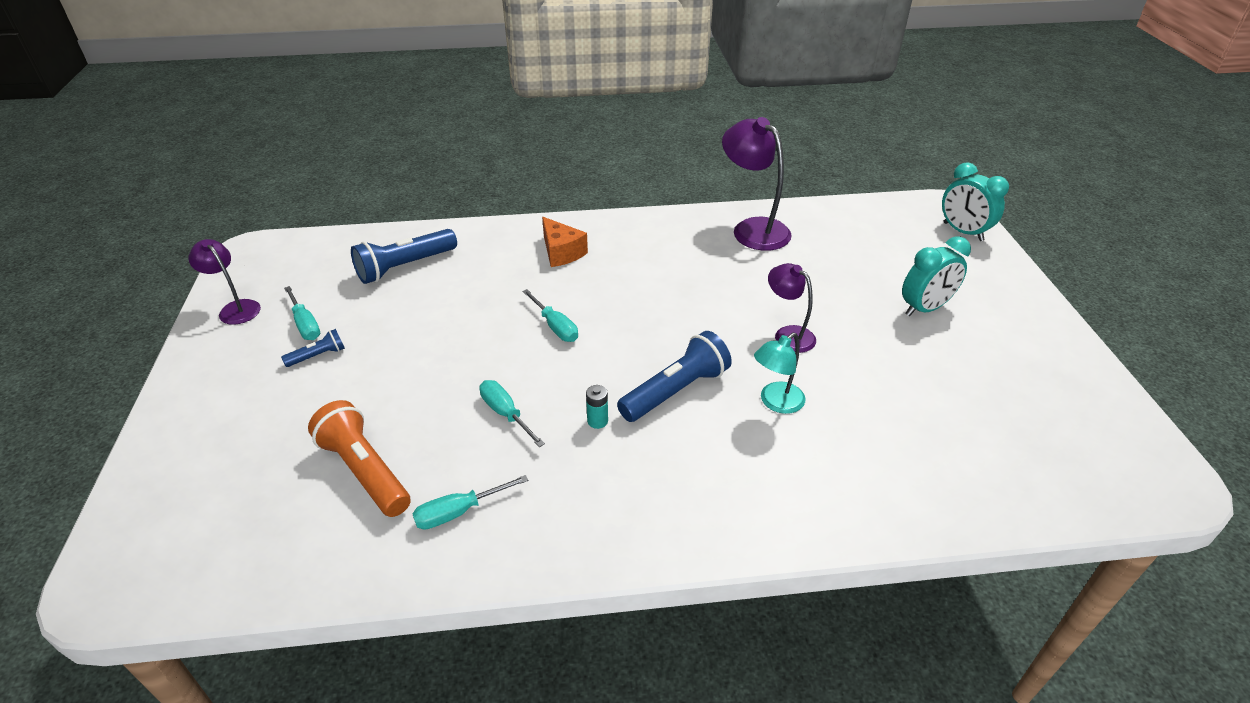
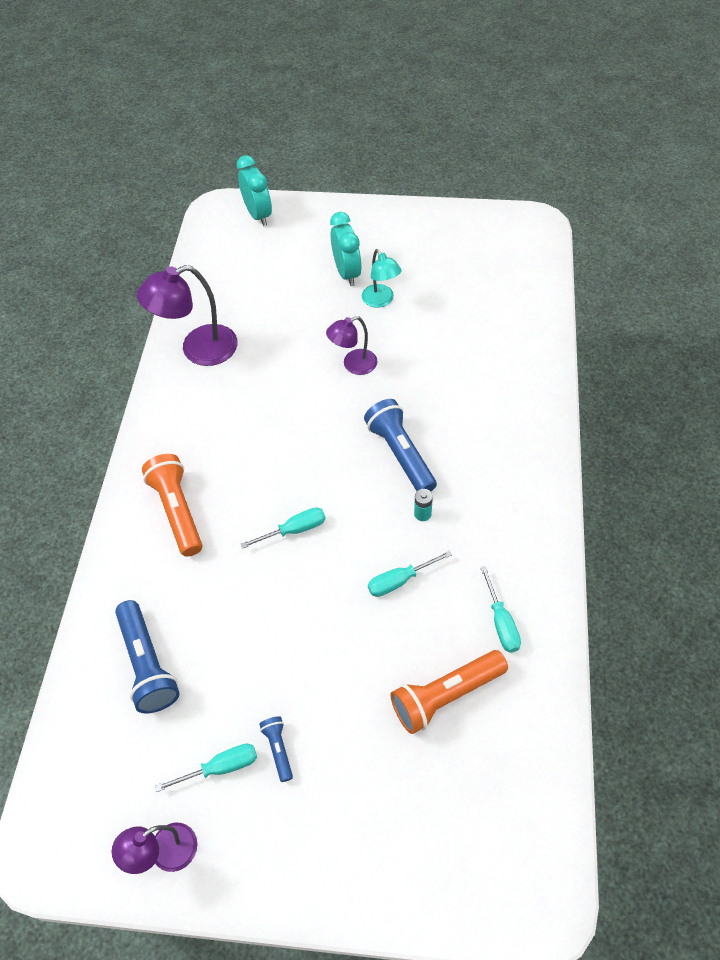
camera: 75 degrees left, 15 degrees up
(561, 252) = (177, 511): orange cheese -> orange flashlight
(776, 402) = (427, 393): turquoise lamp -> turquoise lamp (381, 301)
(962, 232) = (258, 215): turquoise clock -> turquoise clock turned 90 degrees counterclockwise

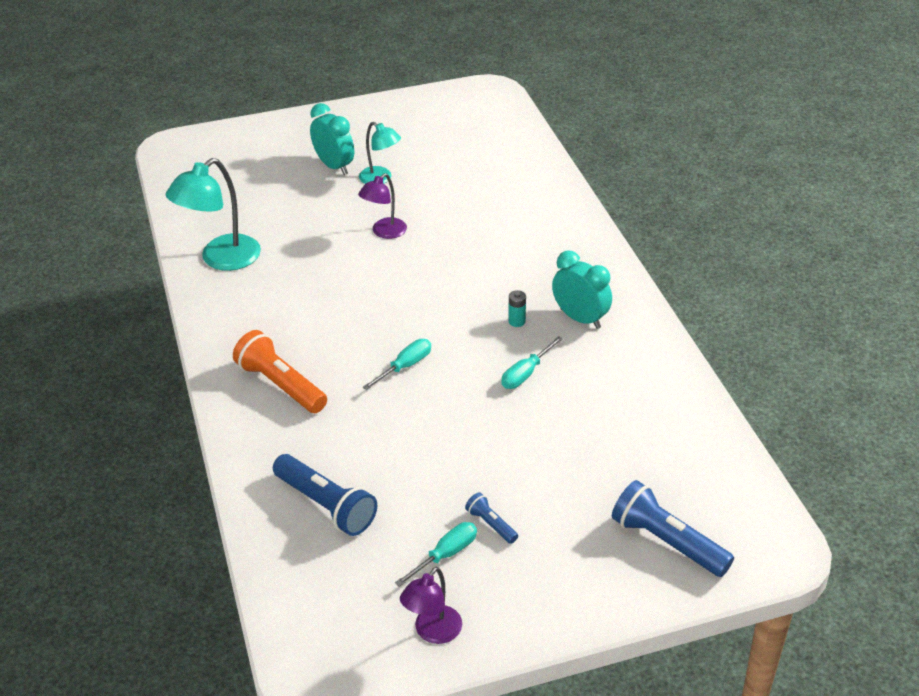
camera: 25 degrees left, 15 degrees down
(198, 350) = (221, 259): purple lamp -> turquoise lamp
(258, 215) = (215, 142): turquoise clock -> turquoise clock (580, 318)
(400, 454) = (470, 285): blue flashlight -> blue flashlight (667, 542)
(445, 696) = (616, 439): orange flashlight -> none
(501, 622) = (632, 375): turquoise screwdriver -> none

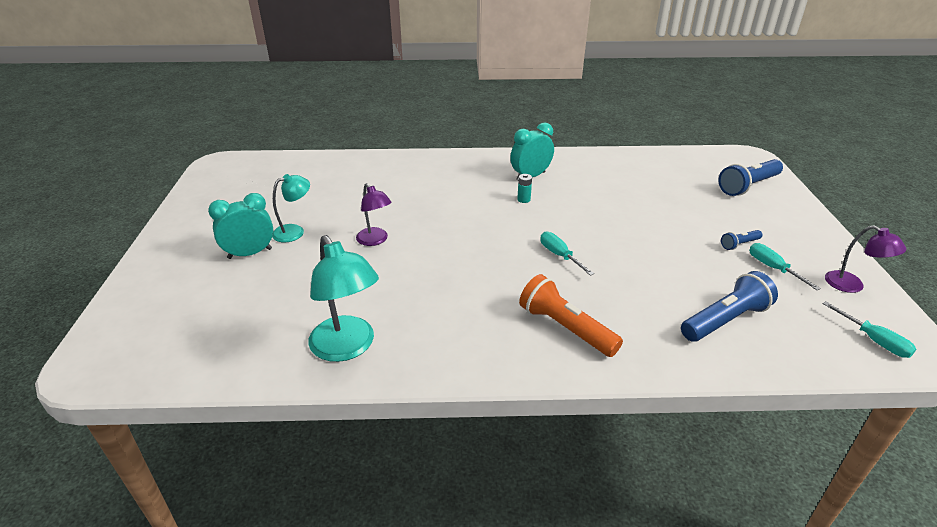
camera: 75 degrees left, 5 degrees down
(281, 385) = (565, 328): orange flashlight -> orange flashlight turned 75 degrees clockwise
(525, 374) = (583, 205): turquoise screwdriver -> turquoise screwdriver (874, 340)

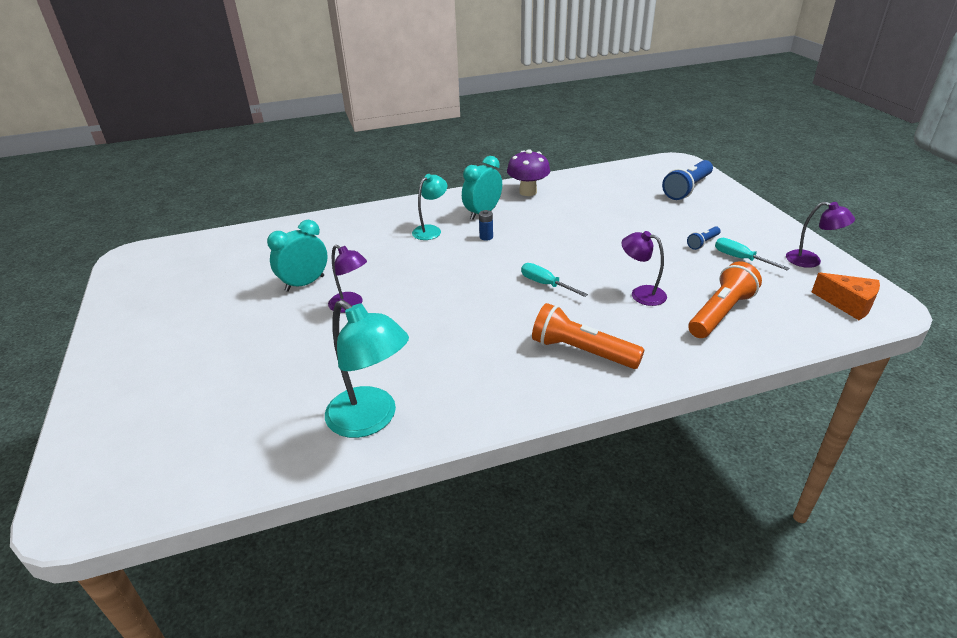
camera: 15 degrees left, 0 degrees up
(250, 253) = (215, 346): turquoise clock -> turquoise clock (305, 283)
(295, 231) = (256, 313): turquoise lamp -> turquoise lamp (431, 230)
(523, 199) = (486, 237): turquoise battery -> blue battery
(583, 162) = (528, 192): none -> purple mushroom
(650, 283) = (641, 294): none -> purple lamp
(725, 320) = (720, 313): blue flashlight -> orange flashlight
(874, 340) = (848, 304): turquoise screwdriver -> orange cheese

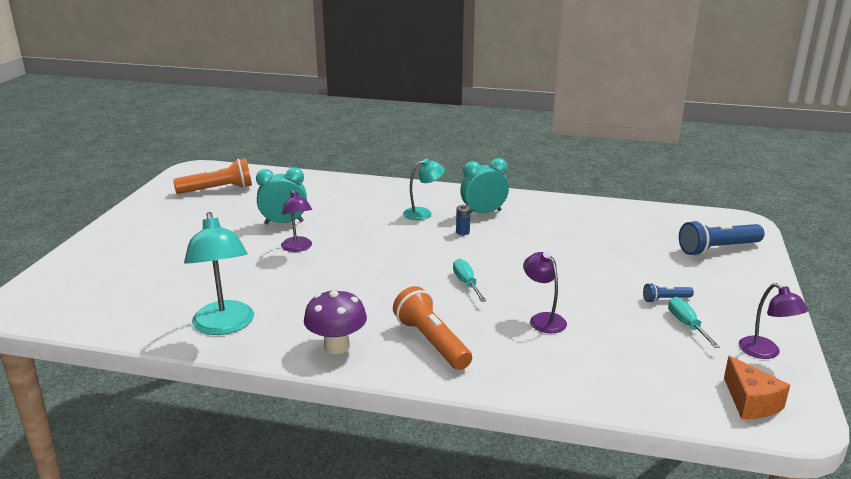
camera: 30 degrees right, 10 degrees down
(528, 192) = (547, 207): purple mushroom -> purple mushroom (337, 346)
(720, 313) = (599, 360): orange flashlight -> orange flashlight (218, 190)

